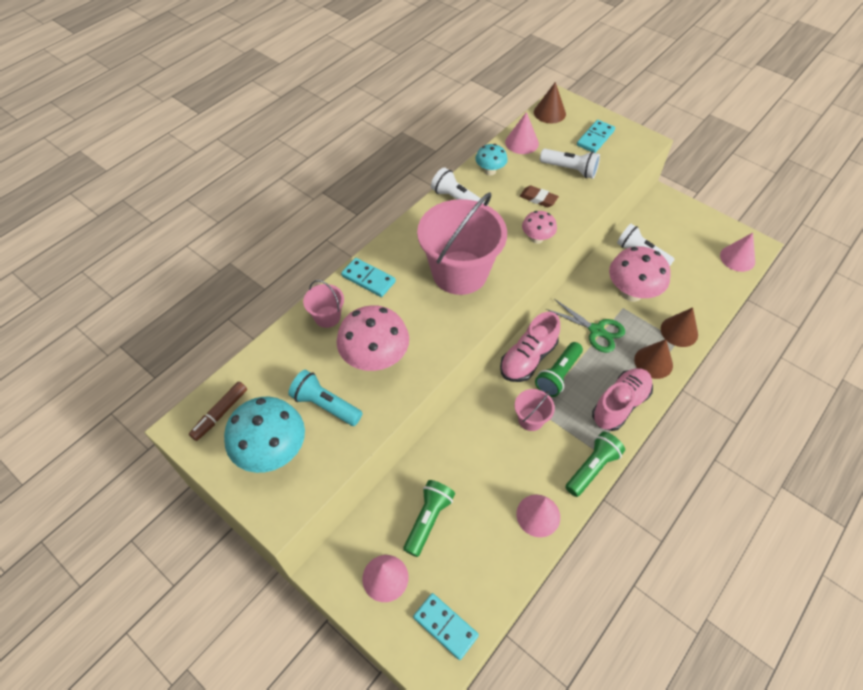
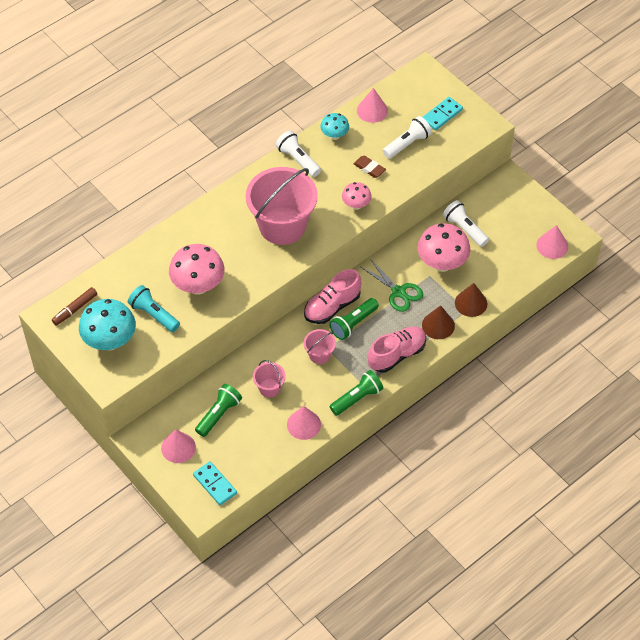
camera: 10 degrees right, 0 degrees up
(327, 317) = (167, 247): pink bucket -> pink bucket (269, 388)
(368, 279) = (206, 220): turquoise domino -> none
(549, 113) = (408, 82): brown cone -> none
(570, 170) = (407, 144): white flashlight -> white flashlight turned 75 degrees counterclockwise

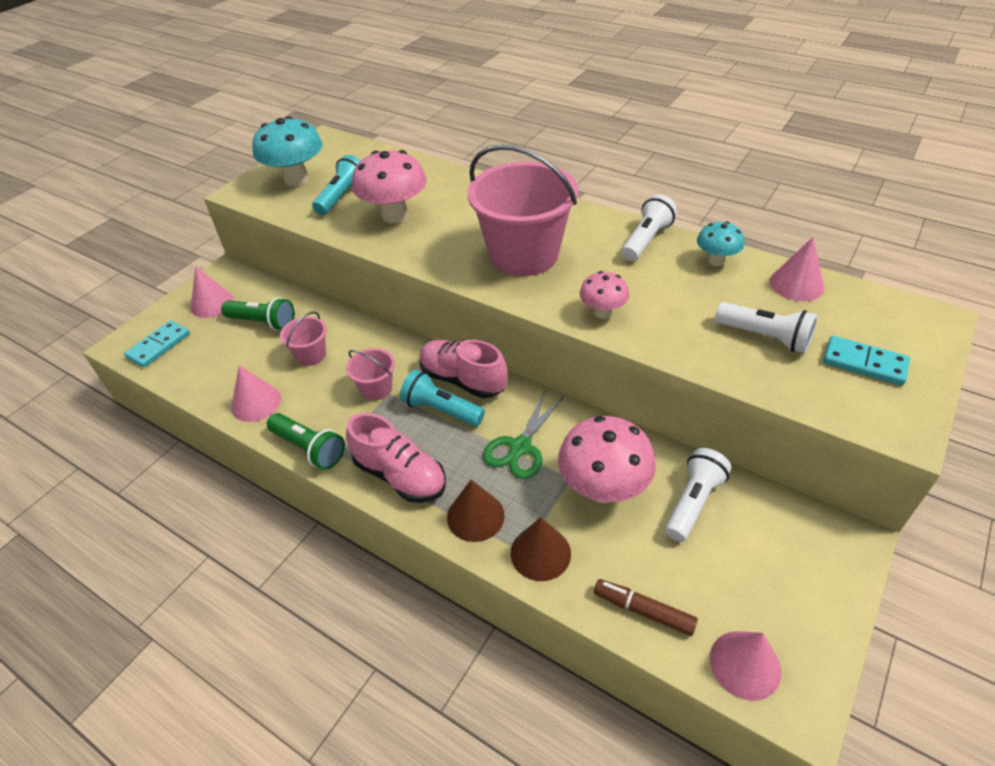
camera: 75 degrees right, 10 degrees down
(75, 309) = (335, 150): brown marker -> brown marker (643, 610)
(353, 324) = (441, 410): green flashlight -> turquoise flashlight
(369, 168) = (682, 308): brown eraser -> none

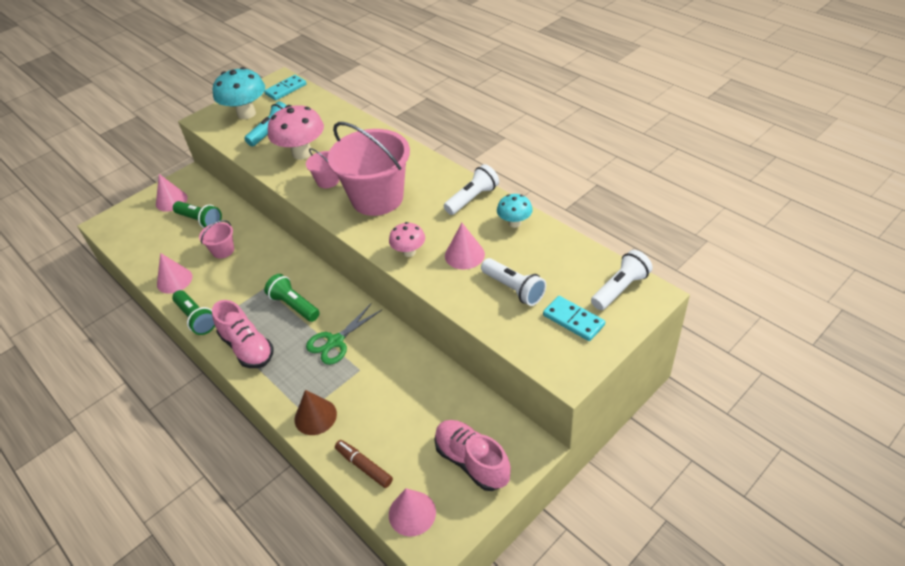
camera: 15 degrees right, 0 degrees up
(159, 346) = (126, 228): turquoise domino -> turquoise domino (286, 89)
(376, 388) = (257, 282): pink bucket -> pink bucket (328, 181)
(441, 410) = (294, 305): turquoise flashlight -> green flashlight
(462, 380) = (318, 286): pink shoe -> pink shoe (472, 461)
(475, 516) = (284, 384): brown cone -> none
(603, 489) = (378, 381): pink mushroom -> none
(693, 502) = (435, 401): white flashlight -> white flashlight (620, 289)
(796, 284) = (563, 251): pink cone -> pink cone (464, 255)

